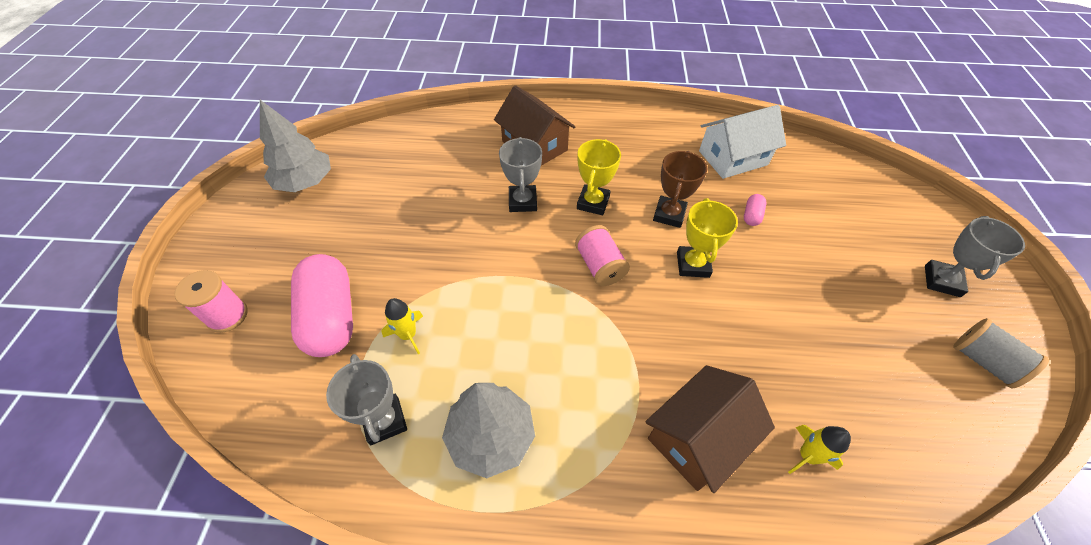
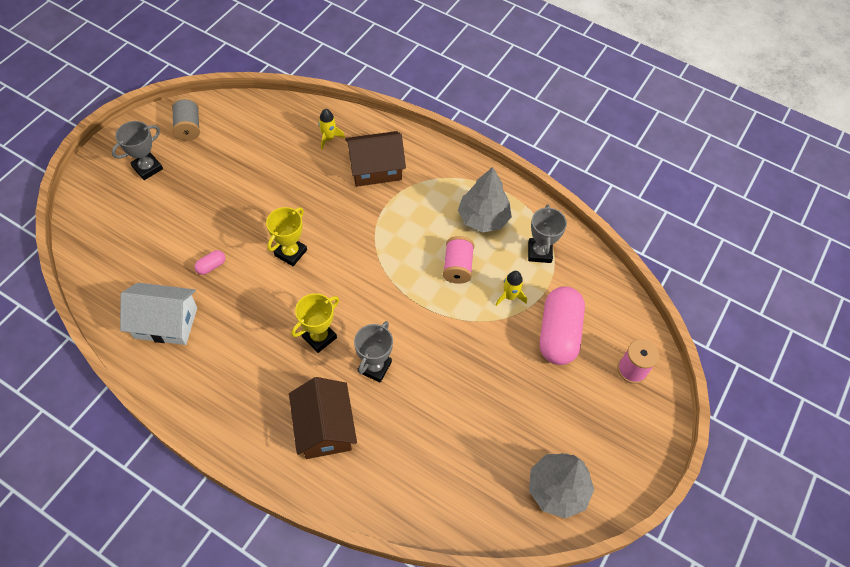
camera: 155 degrees left, 5 degrees up
(599, 266) = (354, 282): pink spool -> pink spool (457, 267)
(669, 214) = (270, 297): brown trophy -> none

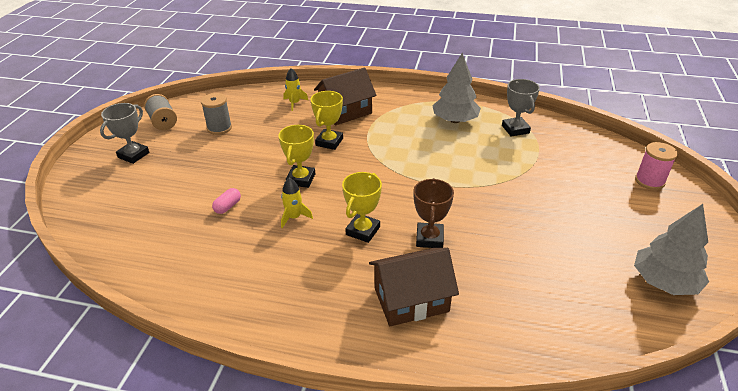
camera: 15 degrees left, 20 degrees down
(166, 323) = (199, 260): white house -> none
(240, 154) = (219, 128): none -> grey spool
(324, 428) = (411, 300): brown house -> brown house turned 75 degrees counterclockwise
(339, 209) = (329, 142): none -> yellow trophy
(374, 367) = (429, 238): grey trophy -> brown trophy
(457, 267) = (455, 153): pink spool -> none
(509, 296) = (513, 161): yellow rocket -> yellow rocket (294, 217)
(558, 334) = (571, 174): pink capsule -> none

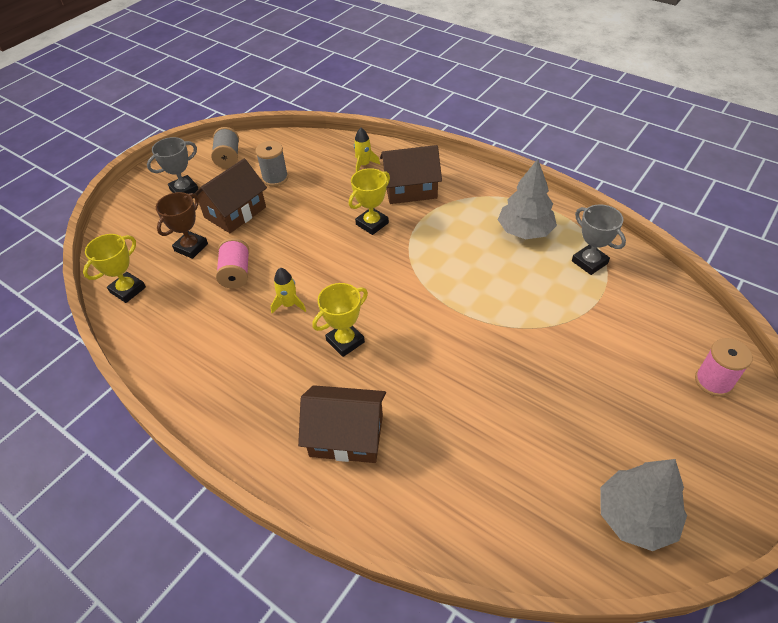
camera: 25 degrees right, 10 degrees up
(196, 161) = (235, 212): none -> brown house
(228, 206) = (236, 273): pink capsule -> pink spool
(301, 179) = (319, 262): yellow trophy -> yellow trophy (128, 290)
(429, 238) = (406, 372): brown trophy -> brown trophy (191, 247)
(515, 129) = (589, 262): grey trophy -> grey trophy turned 45 degrees counterclockwise

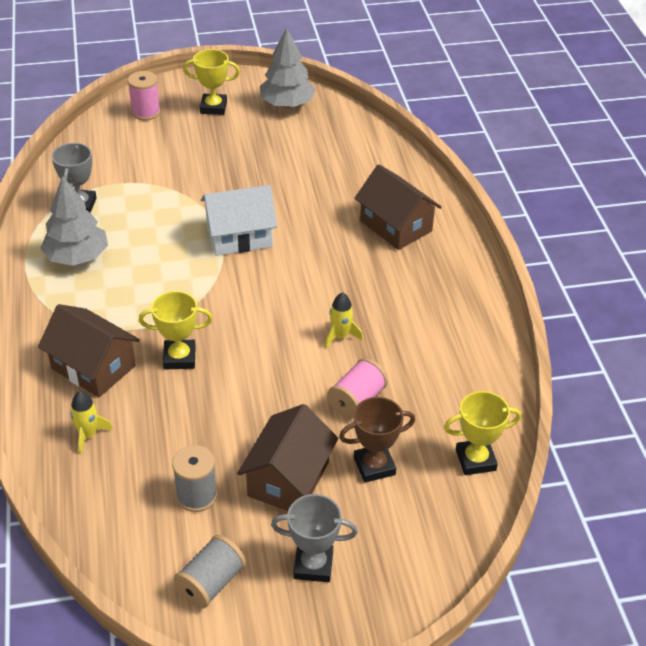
camera: 140 degrees left, 5 degrees down
(235, 212) = (288, 479): brown house -> brown house turned 60 degrees counterclockwise
(345, 341) = (329, 278): yellow trophy -> yellow trophy (213, 107)
(452, 324) = (239, 236): none -> white house

